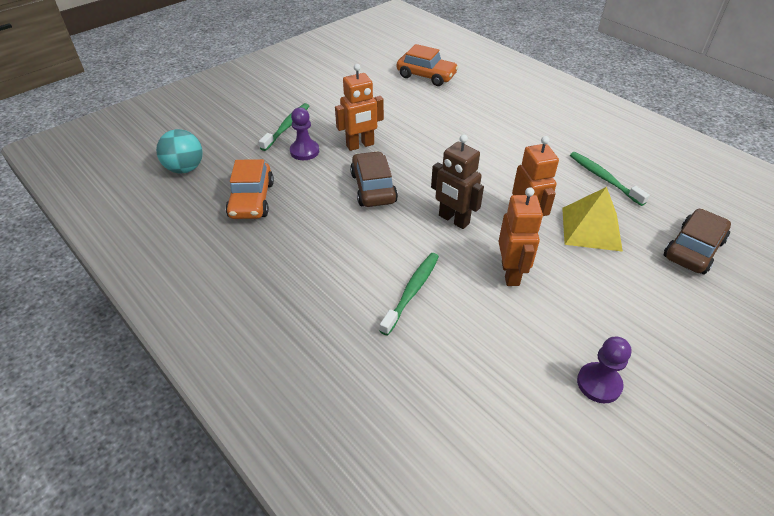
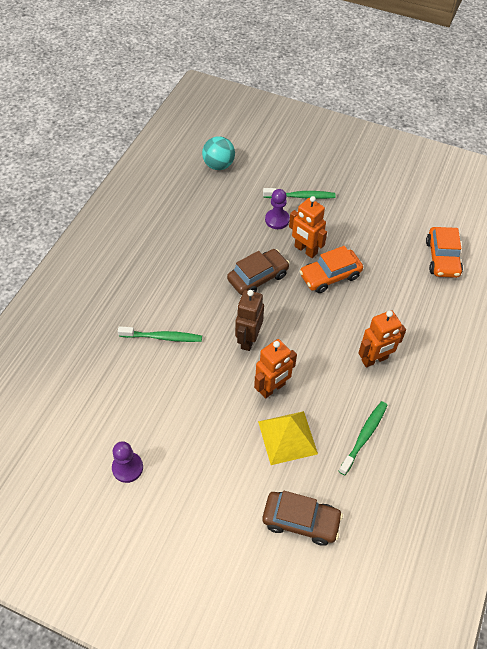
camera: 65 degrees right, 10 degrees up
(252, 200) = (206, 215): orange car -> orange car (330, 276)
(510, 273) = (208, 392): orange robot -> orange robot (374, 359)

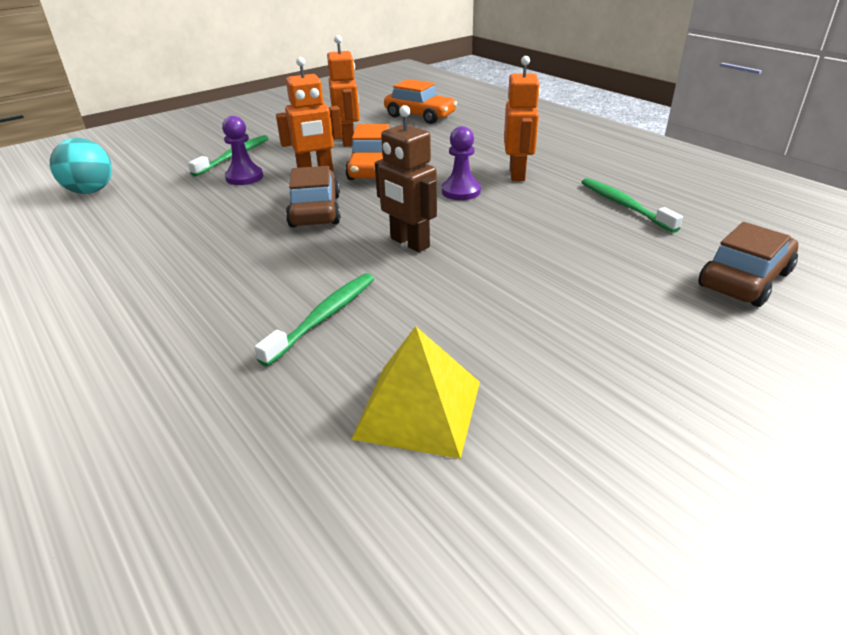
camera: 60 degrees left, 20 degrees down
(127, 468) = (577, 440): purple pawn -> purple pawn (461, 191)
(272, 388) = (508, 246): orange robot -> orange robot (348, 141)
(287, 437) = (598, 255): yellow pyramid -> yellow pyramid (418, 409)

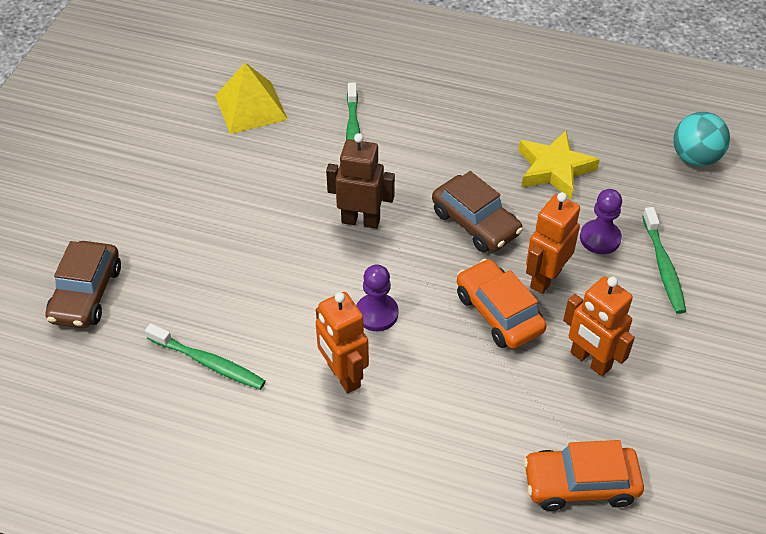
camera: 145 degrees right, 15 degrees up
(196, 219) = (554, 169): none -> yellow star

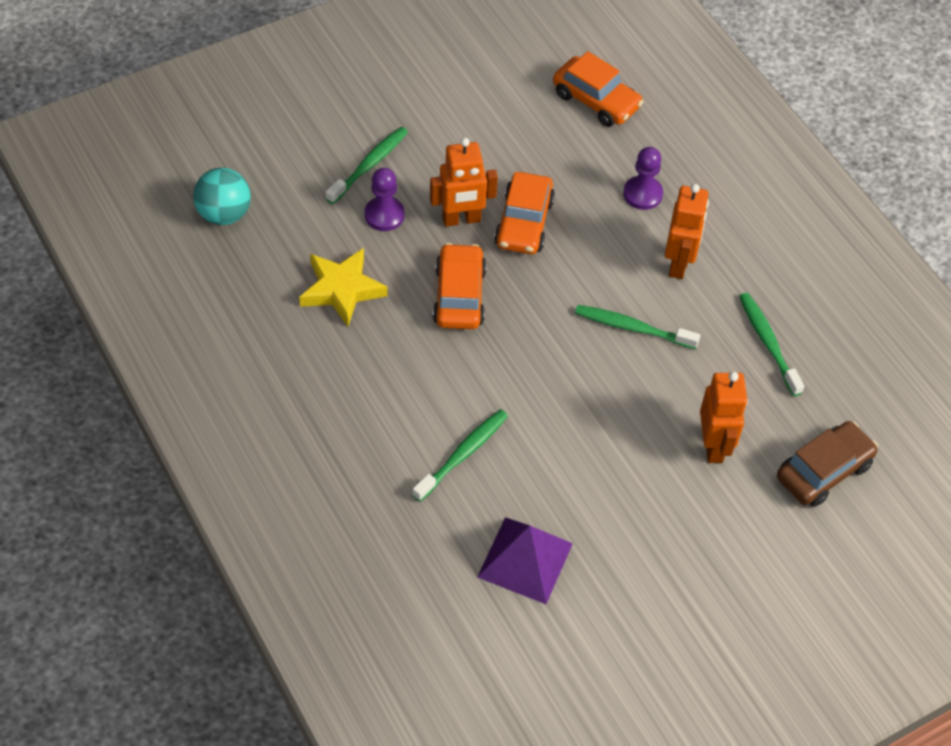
camera: 140 degrees left, 5 degrees up
(251, 107) = (525, 560): yellow pyramid -> purple pyramid
(327, 294) = (632, 328): none -> green toothbrush
(361, 220) = (545, 366): brown robot -> none
(376, 313) = (611, 286): purple pawn -> purple pawn (642, 194)
(475, 223) = (459, 296): brown car -> orange car
(590, 360) = (502, 151): orange robot -> orange robot (713, 446)

